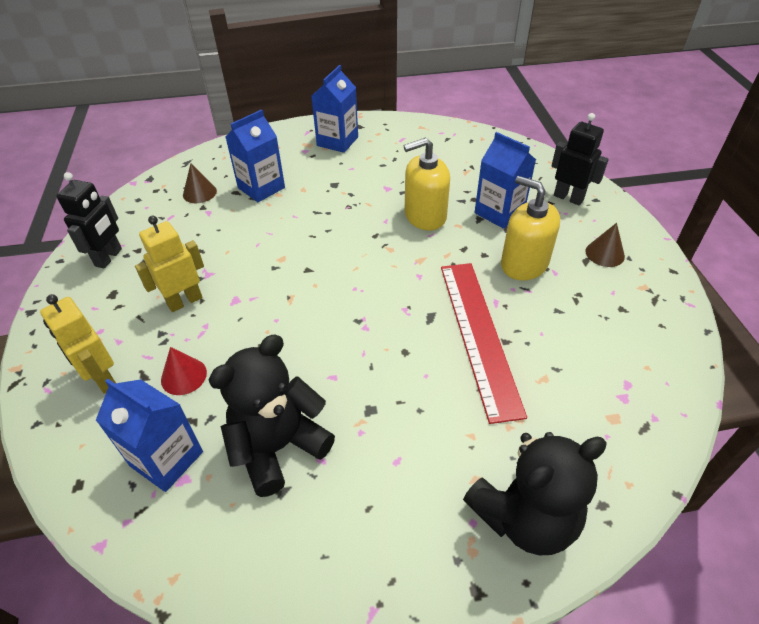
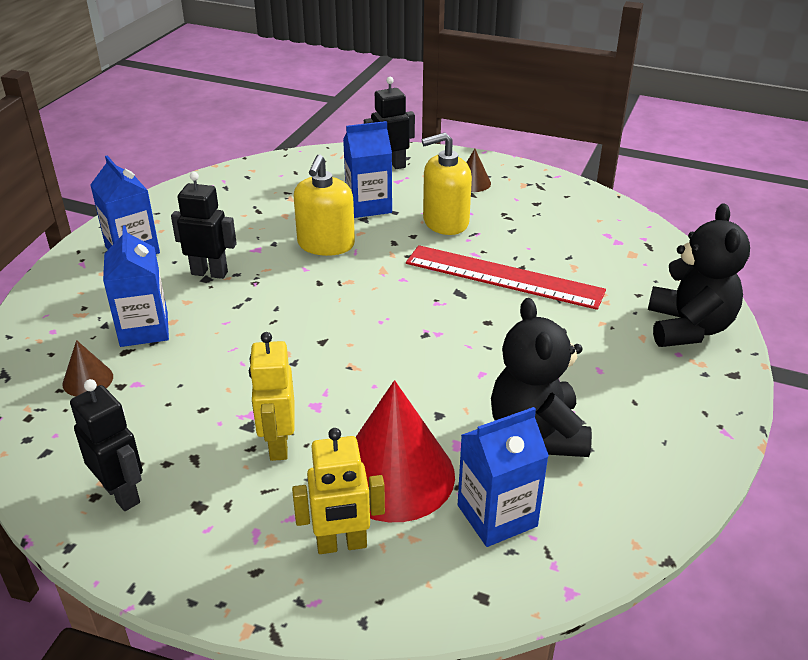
camera: 60 degrees left, 10 degrees down
(183, 376) = (395, 475): red cone -> red cone, size x2.18
(341, 182) = (209, 273): none -> black robot

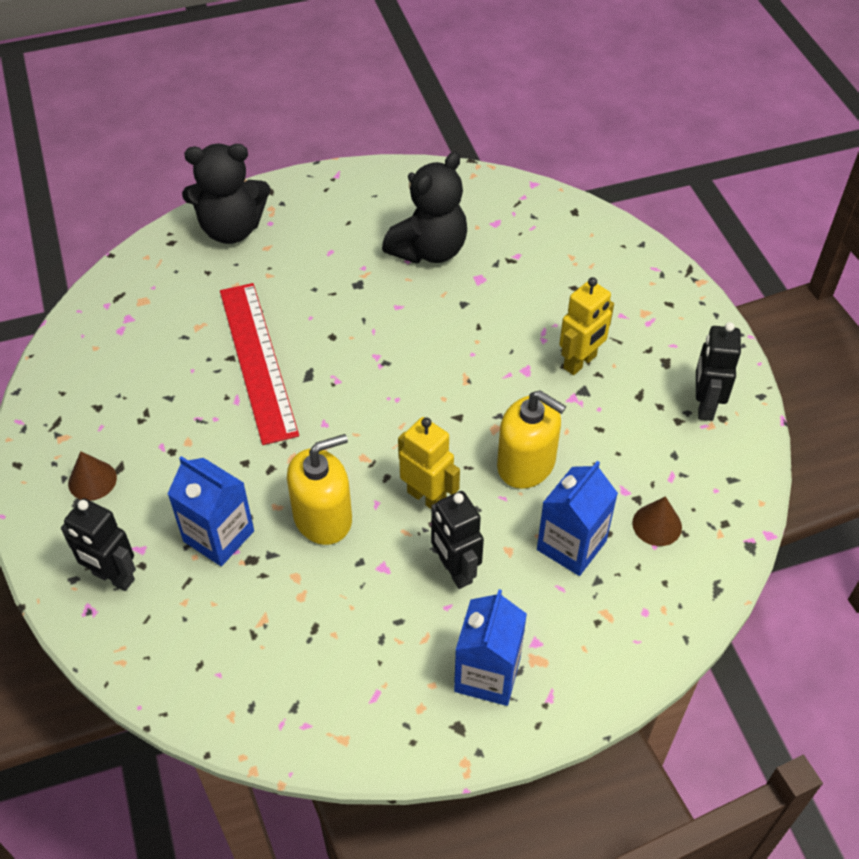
camera: 130 degrees left, 15 degrees up
(341, 545) = (611, 281): yellow robot -> yellow robot (427, 497)
(395, 475) = (537, 292): red cone -> none
(445, 222) = (197, 453): yellow soap dispenser -> yellow soap dispenser (526, 464)
(497, 516) = (516, 233): blue carton -> none
(688, 328) = (231, 229): black teddy bear -> black teddy bear turned 150 degrees counterclockwise

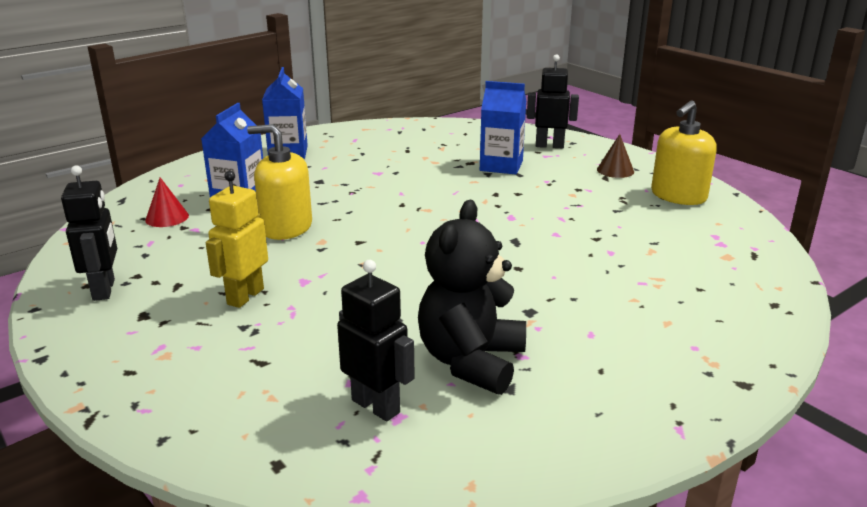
camera: 160 degrees right, 25 degrees down
(231, 229) = (729, 330): black teddy bear -> none
(258, 360) = (570, 240): red ruler -> none
(323, 517) = (436, 182): yellow soap dispenser -> yellow soap dispenser (678, 196)
(427, 497) = (363, 201): yellow robot -> none
(455, 570) = (325, 178): black robot -> black robot (376, 406)
(657, 525) = (167, 217): brown cone -> red cone

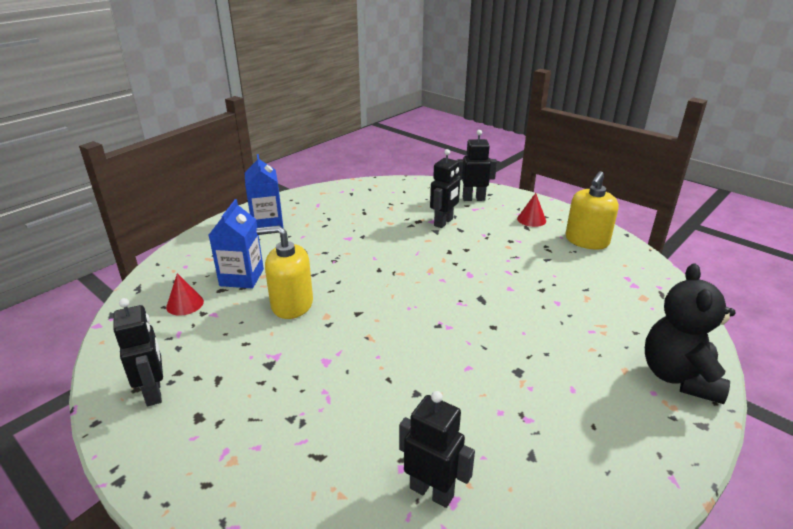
camera: 10 degrees left, 5 degrees up
(245, 296) = (281, 384): yellow robot -> none
(471, 361) = (491, 431): black teddy bear -> black teddy bear (679, 377)
(501, 166) = (444, 222): blue carton -> black robot
(615, 170) = (531, 219): brown cone -> red cone

